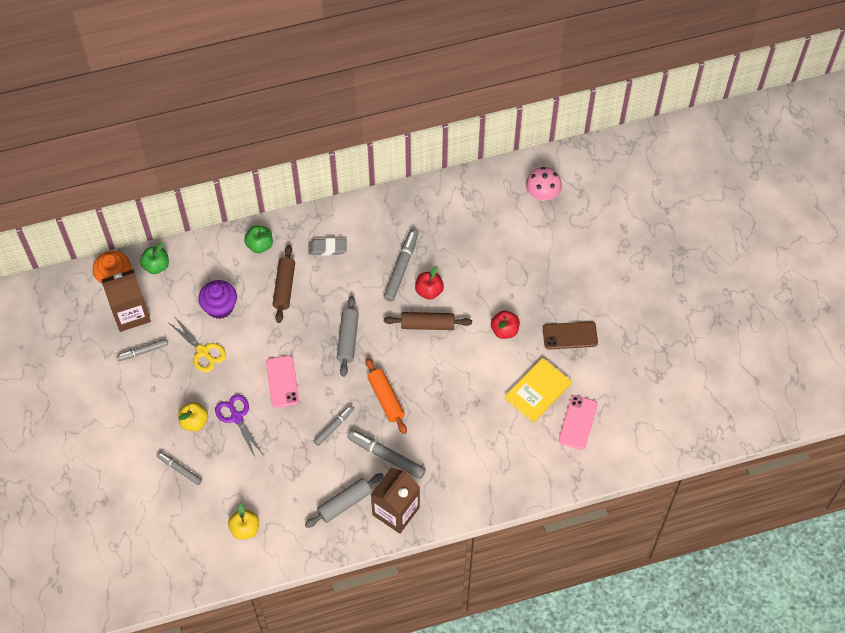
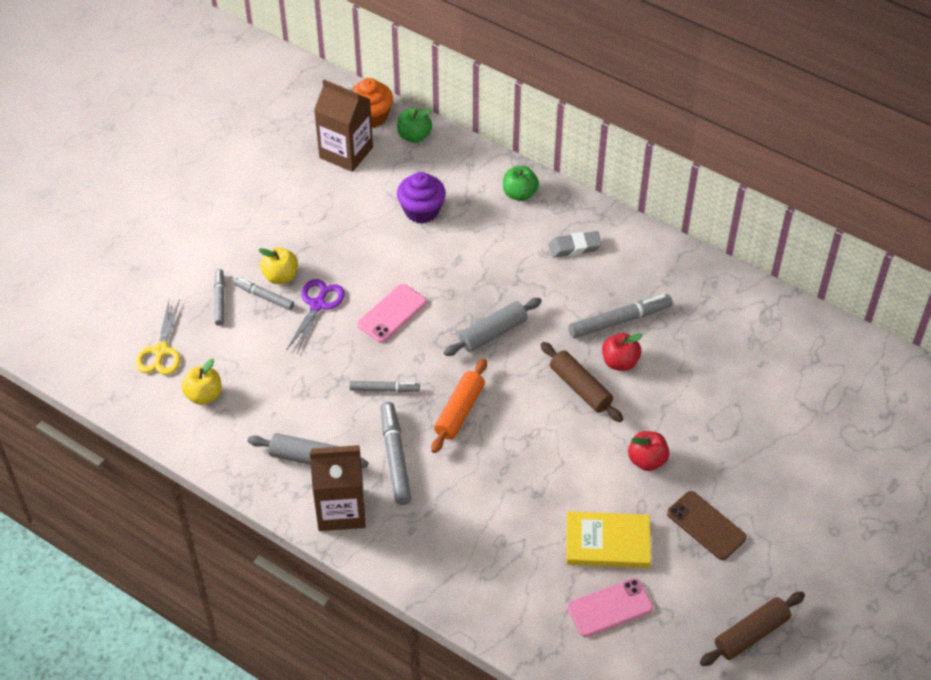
camera: 50 degrees right, 10 degrees down
(143, 351) = (316, 188): grey marker -> grey marker (264, 296)
(203, 351) = (361, 231): yellow scissors -> yellow scissors (161, 351)
(284, 287) = (495, 243): brown rolling pin -> brown rolling pin (751, 634)
(327, 248) = (575, 247): grey eraser -> grey eraser turned 60 degrees counterclockwise
(542, 194) = (844, 381): pink mushroom -> none

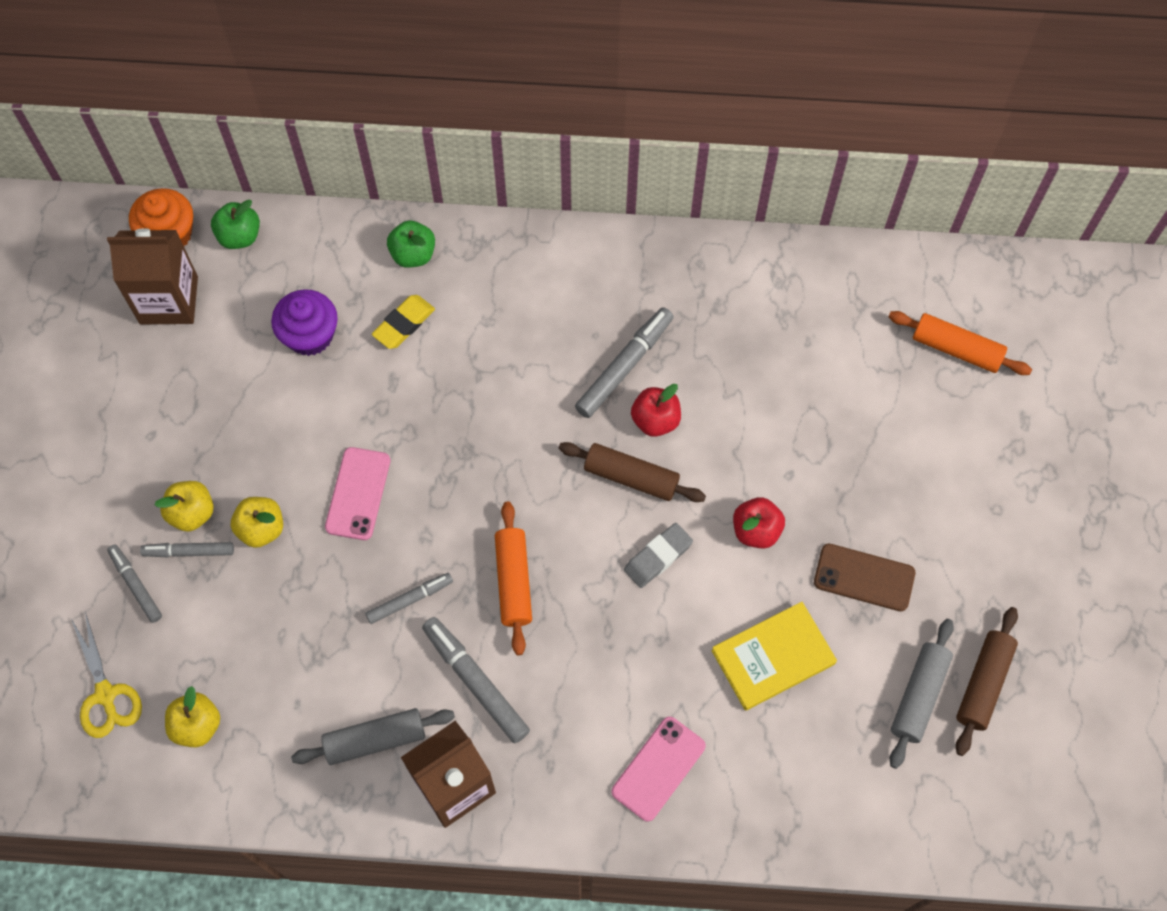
camera: 30 degrees left, 15 degrees up
(317, 305) = (261, 529): purple scissors -> yellow apple
(487, 231) = (404, 324): none -> yellow eraser
(493, 333) = (491, 458): grey rolling pin -> grey rolling pin (919, 696)
(575, 247) = (518, 295): grey eraser -> grey eraser (658, 557)
(610, 607) = (821, 737): pink phone -> pink phone (658, 768)
(870, 417) = (956, 349): none -> orange rolling pin

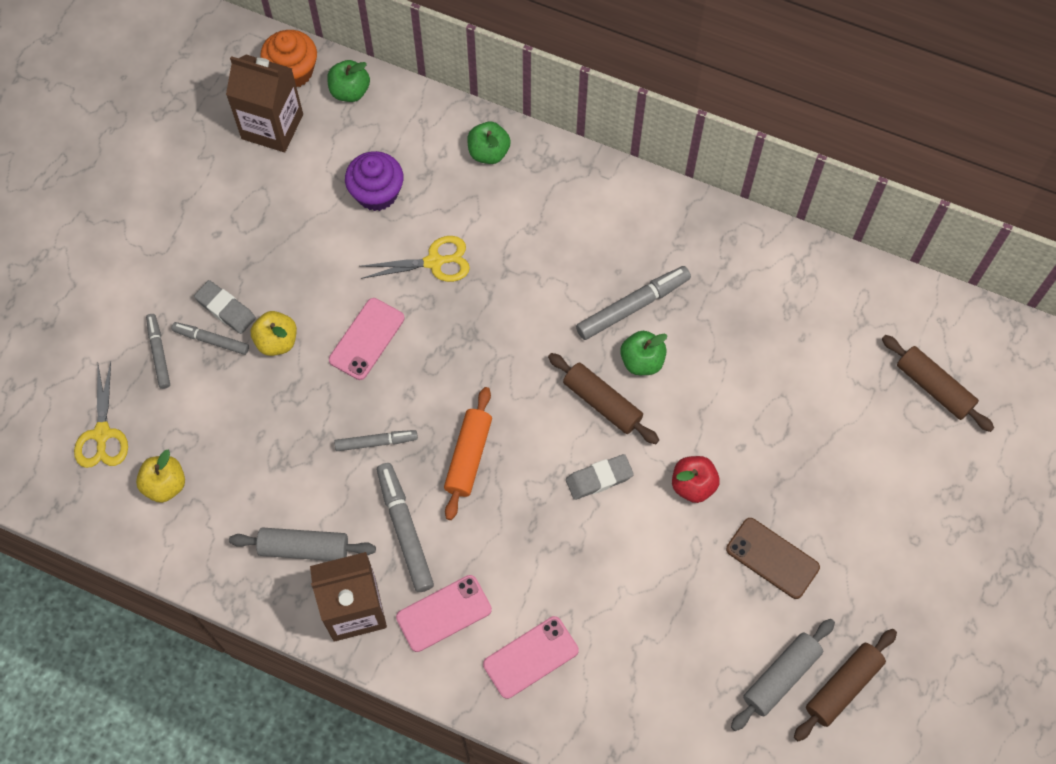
camera: 20 degrees right, 0 degrees up
(192, 513) = (225, 309): yellow apple -> grey eraser
(399, 388) = (434, 262): none -> yellow scissors
(404, 324) = (458, 209): yellow eraser -> none
(550, 755) = (443, 613): none -> pink phone
(655, 420) = (642, 361): red apple -> green apple
(773, 657) = (665, 598): yellow book -> none
(956, 349) = (934, 387): orange rolling pin -> brown rolling pin

